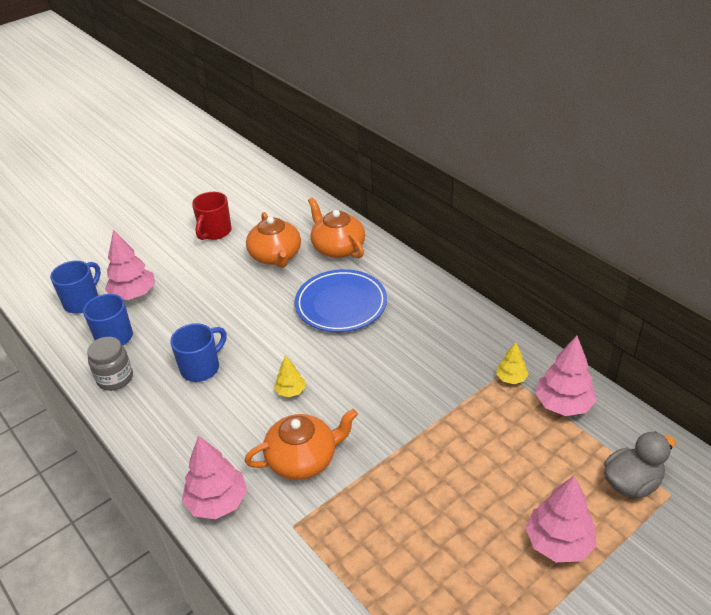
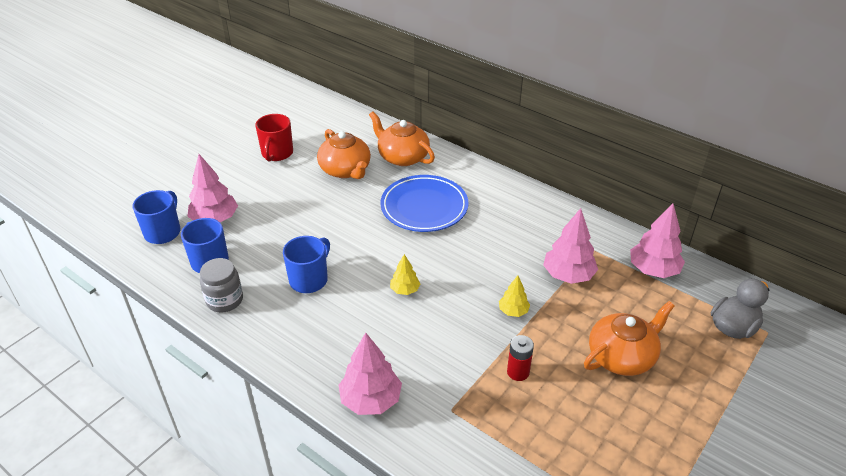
camera: 15 degrees left, 0 degrees up
(303, 459) = (439, 349): orange teapot -> orange teapot (622, 356)
(375, 496) = (518, 372): none -> red battery
(511, 378) = (601, 254): yellow tree -> yellow tree (513, 311)
(558, 543) = (691, 386): pink tree -> pink tree (568, 275)

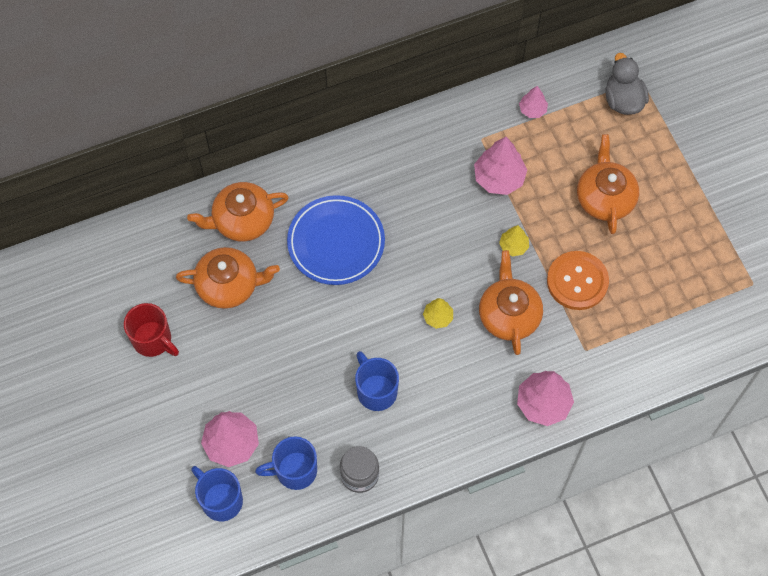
camera: 60 degrees left, 25 degrees up
(443, 336) = (509, 315): none -> orange teapot
(518, 372) = (577, 281): red battery -> orange button
(653, 270) = (532, 110): pink tree -> pink tree, size x0.56

